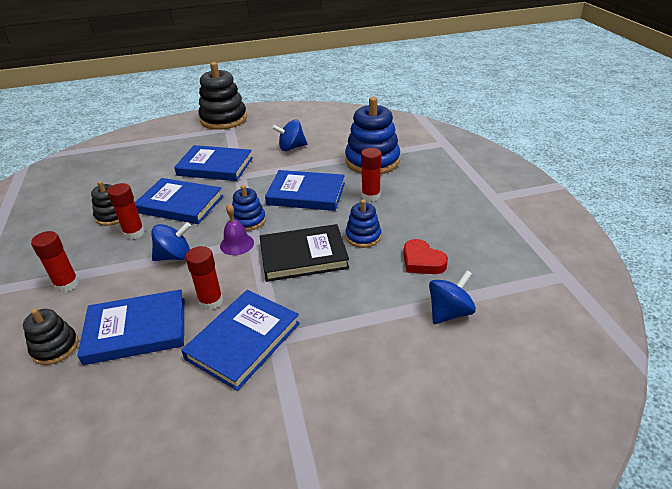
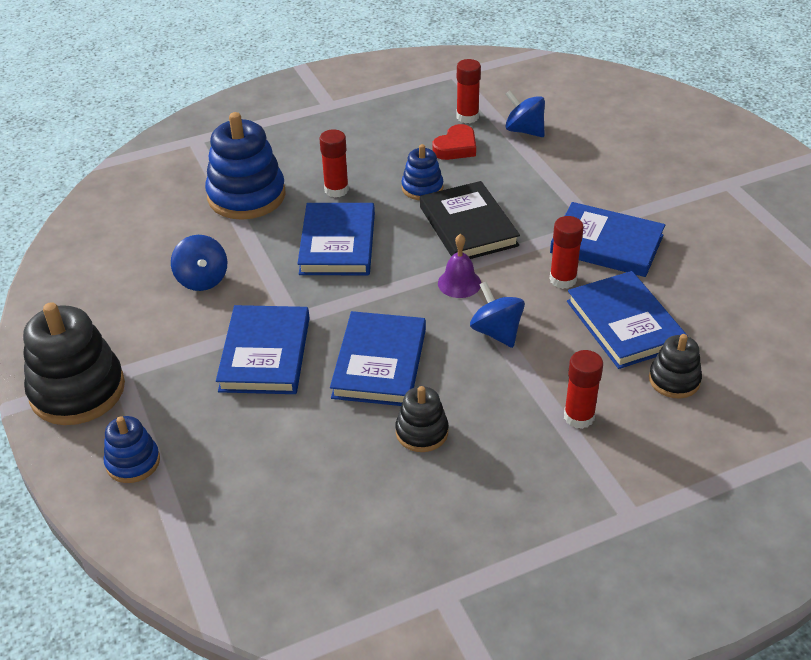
camera: 100 degrees left, 5 degrees up
(134, 233) = (458, 390): red glue stick -> red glue stick (467, 117)
(249, 221) = (408, 283): blue stacking toy -> blue stacking toy (133, 462)

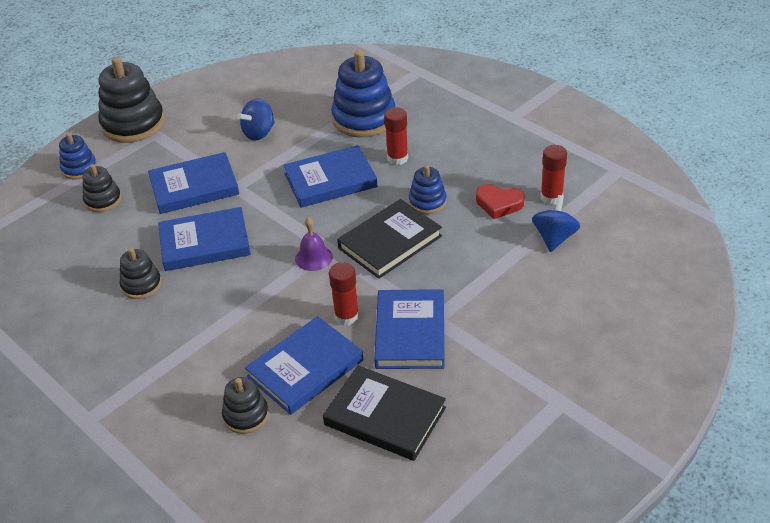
camera: 70 degrees right, 0 degrees up
(226, 446) = (103, 200): none -> black stacking toy
(496, 332) = (263, 294): blue spinning top -> none
(579, 417) = (183, 365): red glue stick -> none
(709, 285) = (385, 416): none -> black book

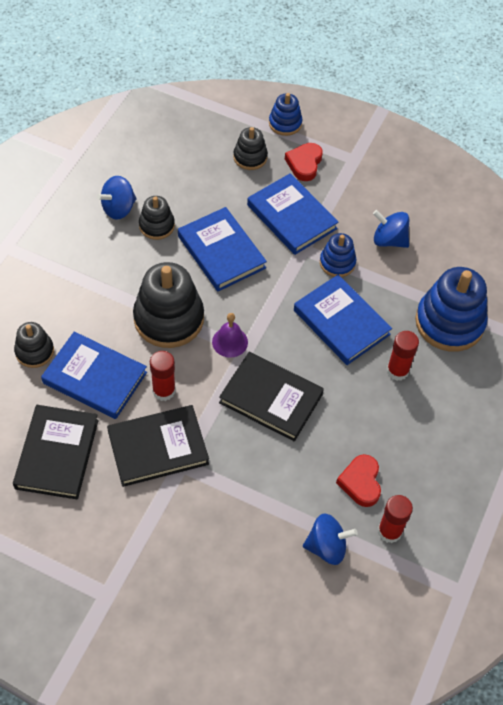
camera: 65 degrees right, 15 degrees up
(98, 311) = (118, 208): none -> blue spinning top
(133, 124) = (361, 137): black stacking toy -> black stacking toy (169, 319)
(137, 166) = (304, 164): none -> red heart
(410, 333) = (158, 448): blue book -> black book
(427, 202) = (340, 416): blue stacking toy -> blue stacking toy (337, 263)

